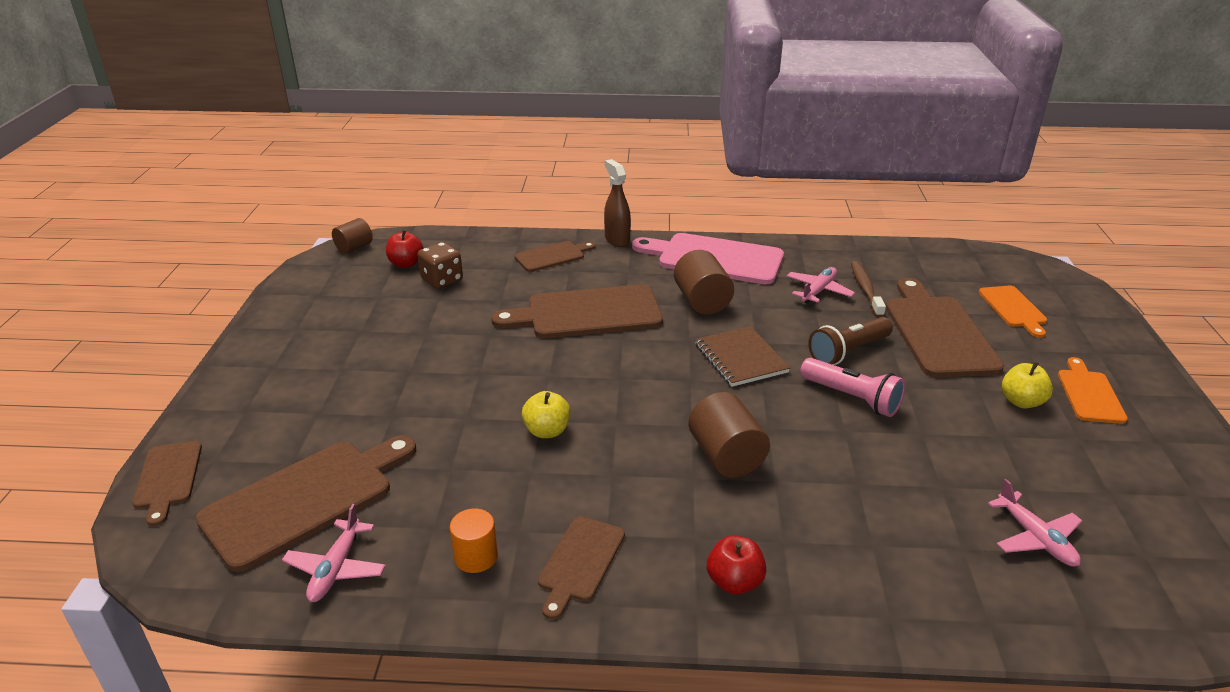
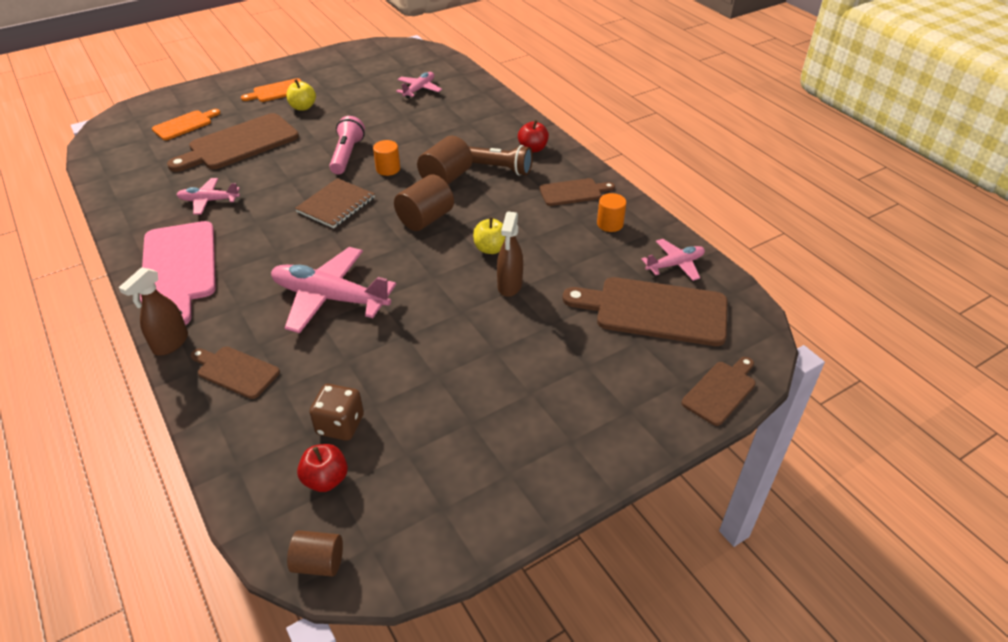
camera: 125 degrees left, 10 degrees up
(474, 417) = (509, 286): none -> brown spray bottle
(587, 313) = (330, 298): brown cutting board -> pink plane
(702, 301) = (265, 248): brown cylinder -> brown cylinder (425, 219)
(790, 418) = (388, 169): none -> orange cylinder
(848, 352) = (292, 168): brown flashlight -> brown flashlight (499, 168)
(865, 289) = (192, 182): brown toothbrush -> none

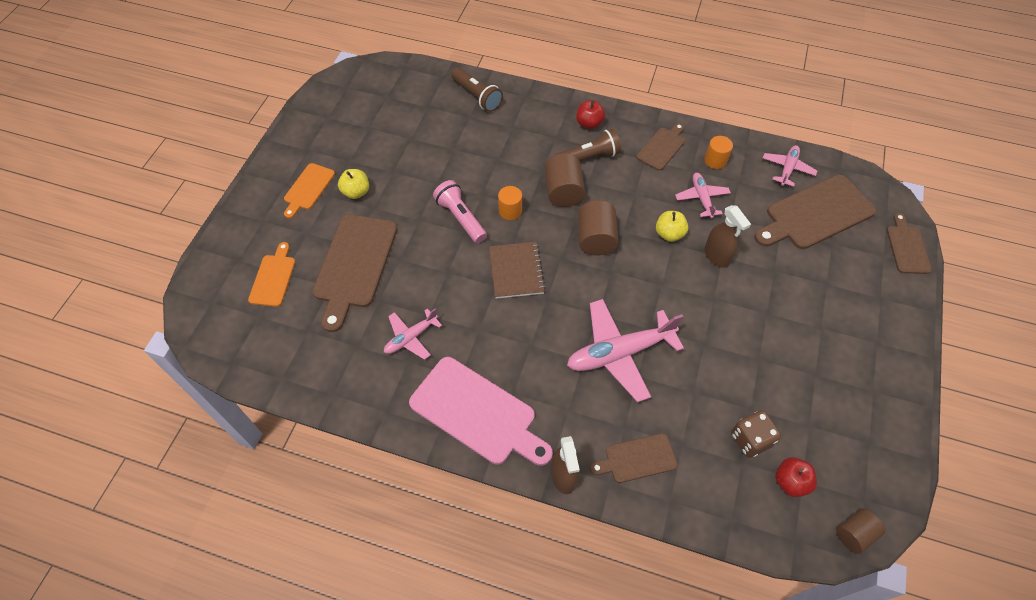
camera: 40 degrees left, 15 degrees up
(419, 89) = (430, 114): pink plane -> pink plane (701, 198)
(469, 94) = (477, 96): none -> brown flashlight

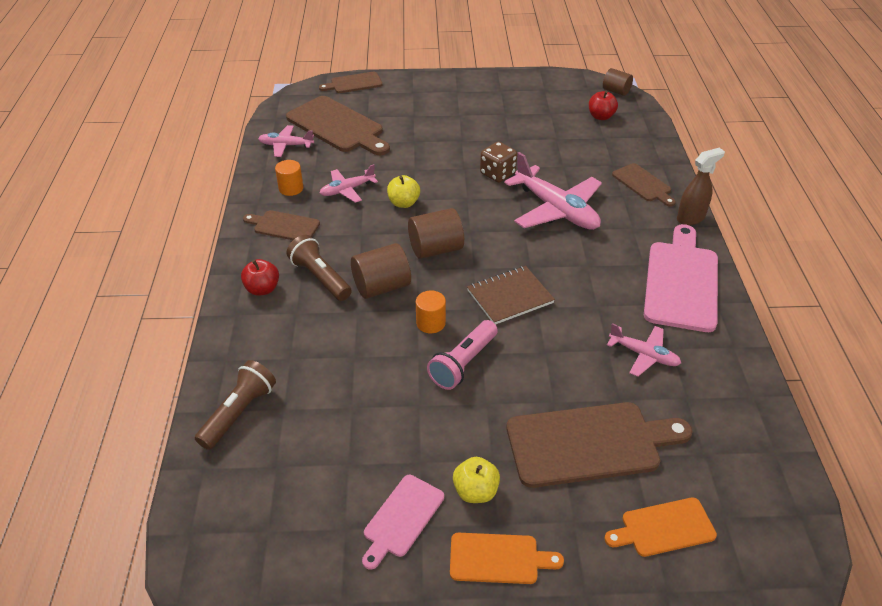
camera: 110 degrees left, 15 degrees down
(359, 153) = (402, 518): none -> pink cutting board
(716, 256) = (415, 172): brown spray bottle -> none
(750, 440) = (582, 136): brown dice -> brown dice (497, 174)

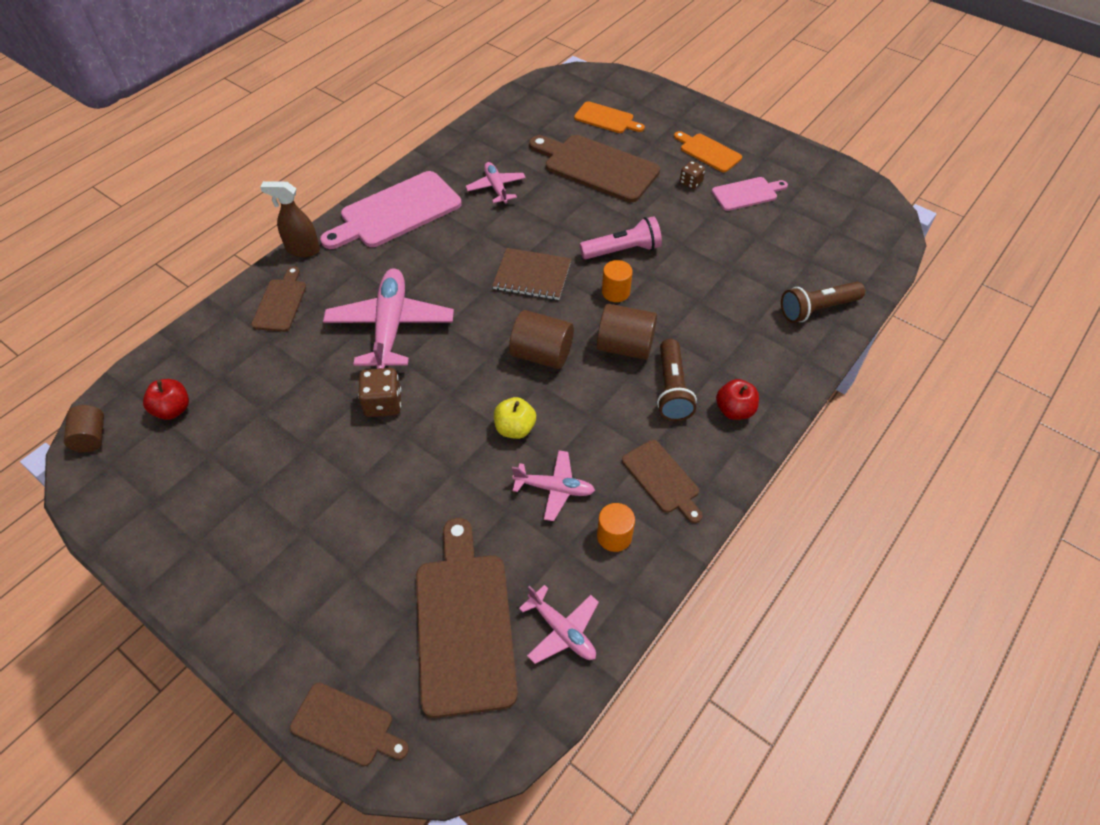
camera: 140 degrees left, 10 degrees up
(475, 491) = (690, 182): yellow apple -> brown dice

